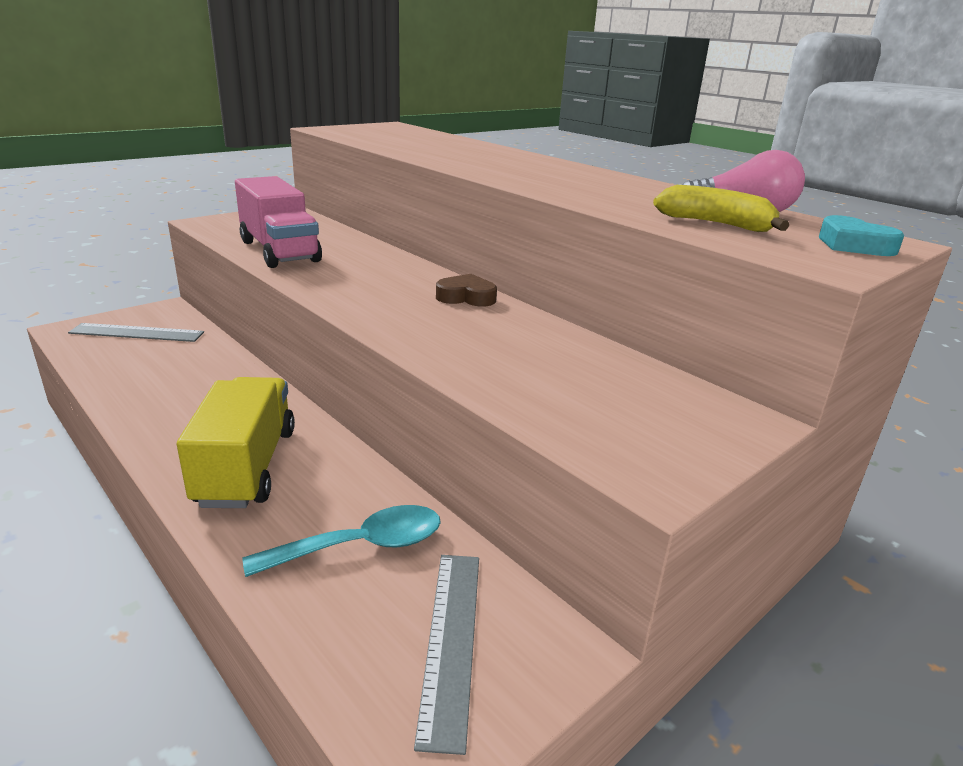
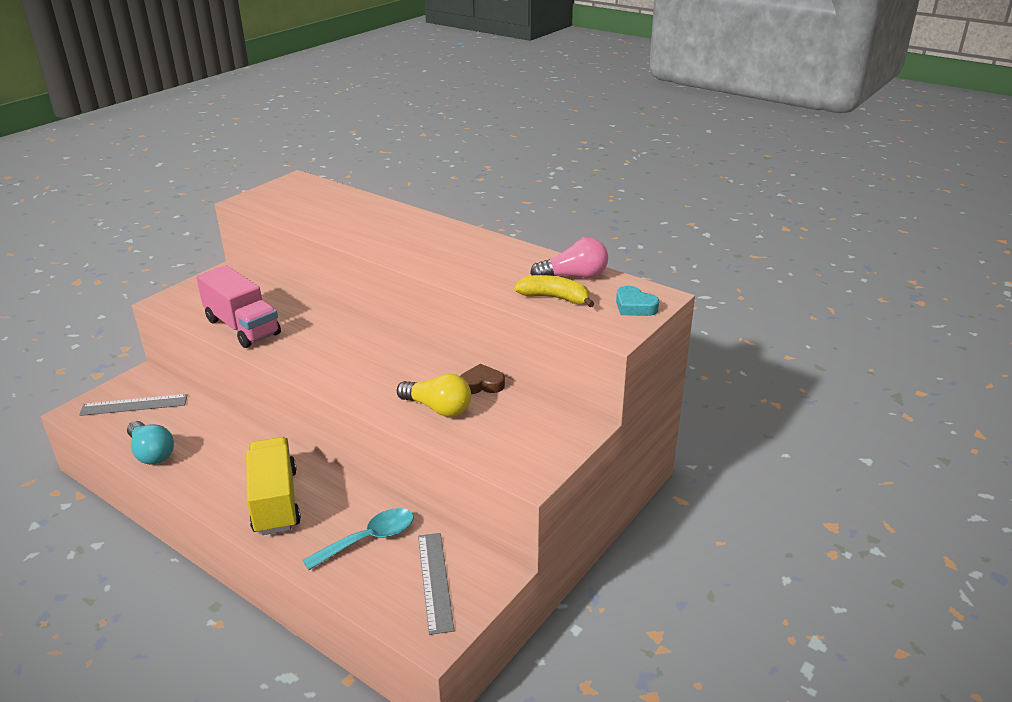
camera: 10 degrees left, 5 degrees up
(122, 383) = (151, 453): none -> turquoise light bulb
(466, 297) = (397, 352): brown heart -> brown heart (481, 384)
(508, 362) = (438, 408): none -> yellow light bulb

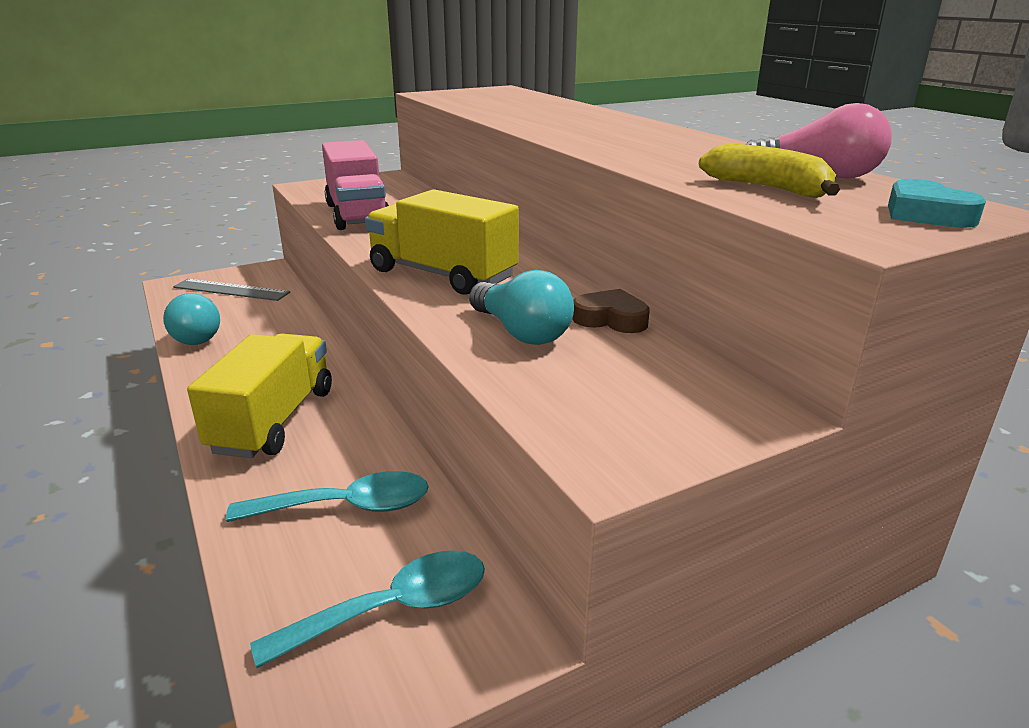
camera: 25 degrees right, 5 degrees down
(356, 374) = (442, 275): none -> yellow truck
(435, 581) = (392, 609): grey ruler -> turquoise spoon
(438, 408) = (521, 332): yellow light bulb -> turquoise light bulb

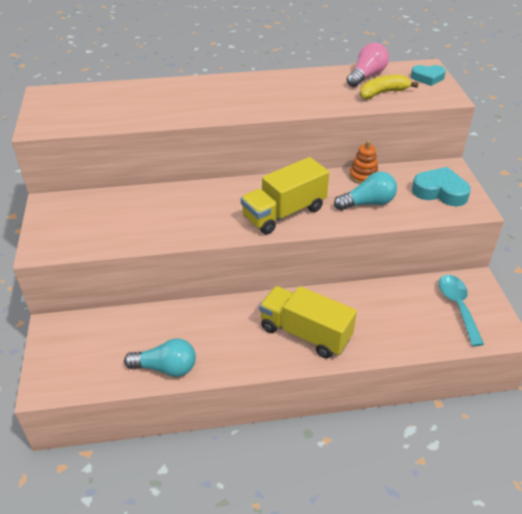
camera: 70 degrees left, 15 degrees up
(231, 290) = (86, 349): grey ruler -> none
(345, 507) = (391, 313): turquoise spoon -> none
(357, 214) = (146, 230): pink truck -> none
(611, 319) = (363, 176): brown heart -> orange stacking toy
(637, 406) = (440, 192): none -> turquoise heart

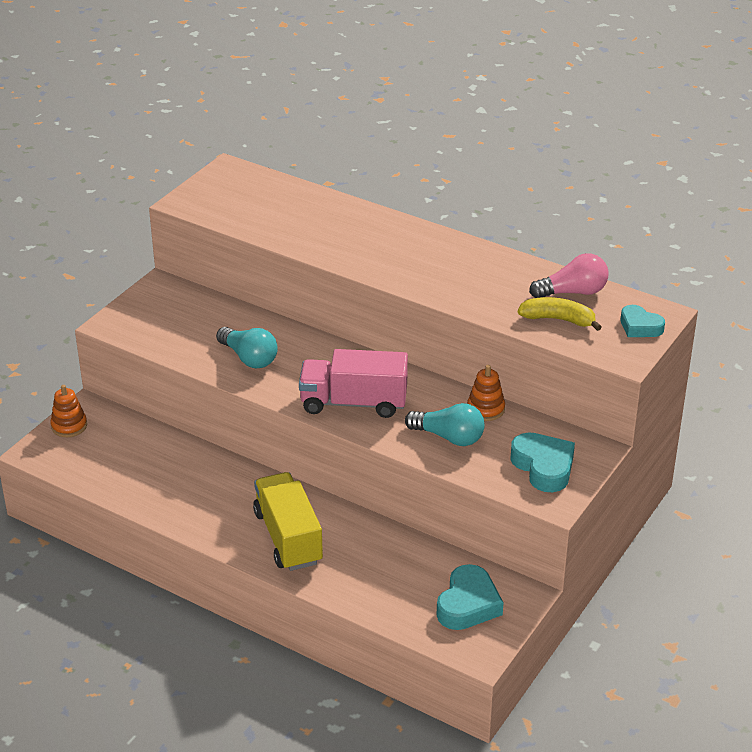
camera: 40 degrees right, 5 degrees down
(51, 349) = (69, 426): none -> orange stacking toy
(166, 368) = (139, 494): turquoise light bulb -> turquoise light bulb (249, 358)
(284, 213) = (353, 403): yellow truck -> pink truck
(458, 307) = (468, 604): turquoise spoon -> turquoise heart

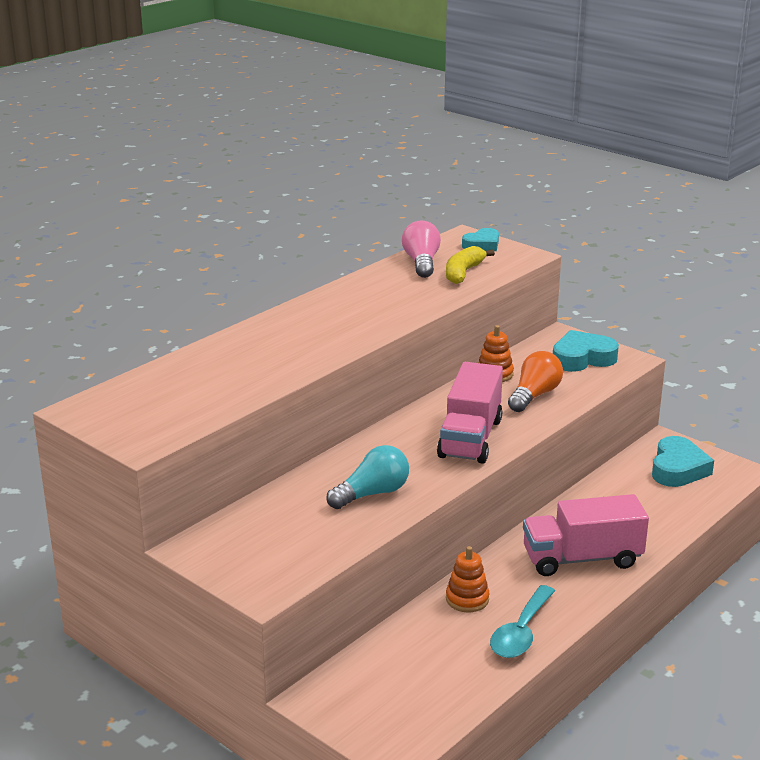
camera: 80 degrees left, 10 degrees down
(69, 426) = (347, 717): orange stacking toy -> orange stacking toy (467, 599)
(176, 505) = (521, 632): none -> turquoise spoon
(288, 538) = (582, 559): yellow truck -> pink truck
(449, 437) = (534, 395): turquoise light bulb -> orange light bulb
(468, 604) = (678, 469): turquoise heart -> turquoise heart turned 75 degrees clockwise

